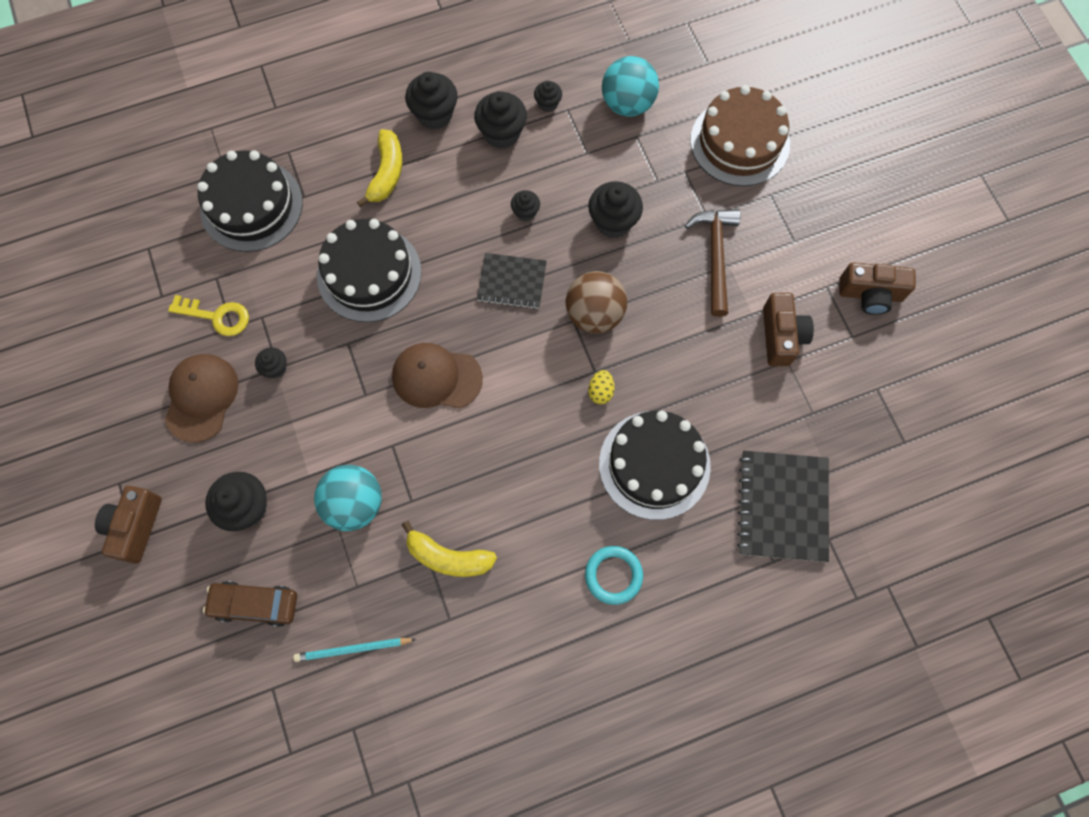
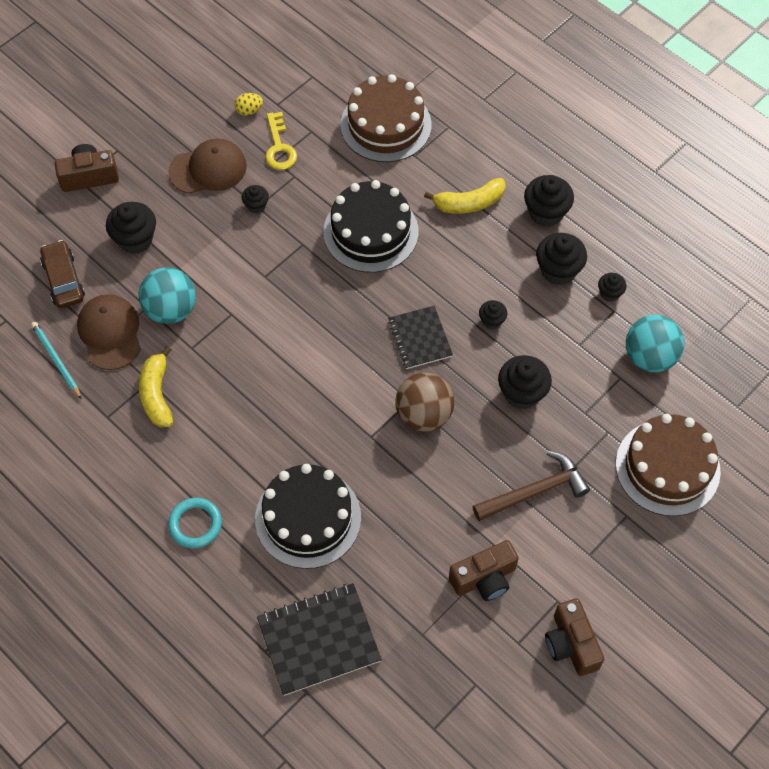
camera: 65 degrees right, 10 degrees down
(251, 206) = (386, 125): black cake -> brown cake
(436, 377) = (304, 320): brown cap -> brown cap (110, 333)
(600, 391) = (354, 448): yellow egg -> yellow egg (249, 110)

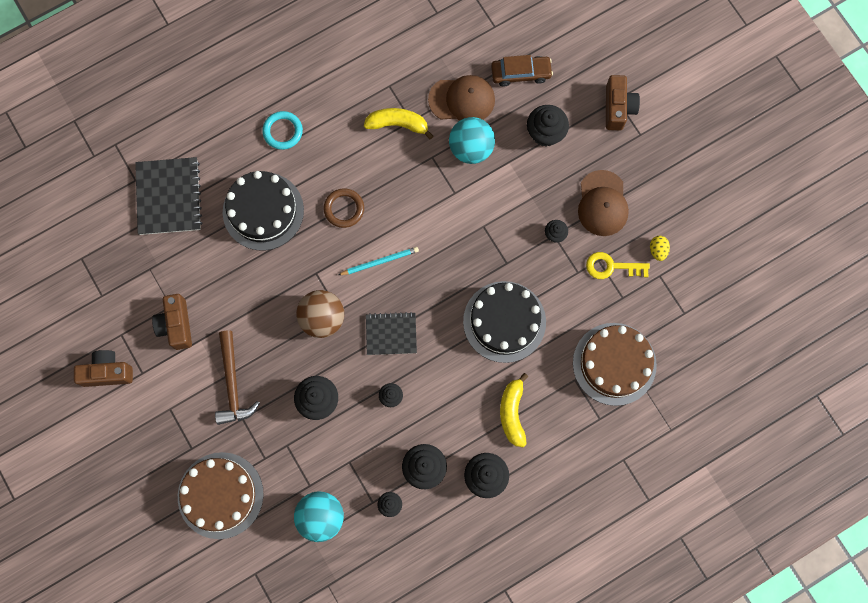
camera: 105 degrees right, 15 degrees up
(56, 360) = (448, 57): turquoise pencil -> turquoise pencil (380, 261)
(281, 426) = (344, 209): none -> brown ring

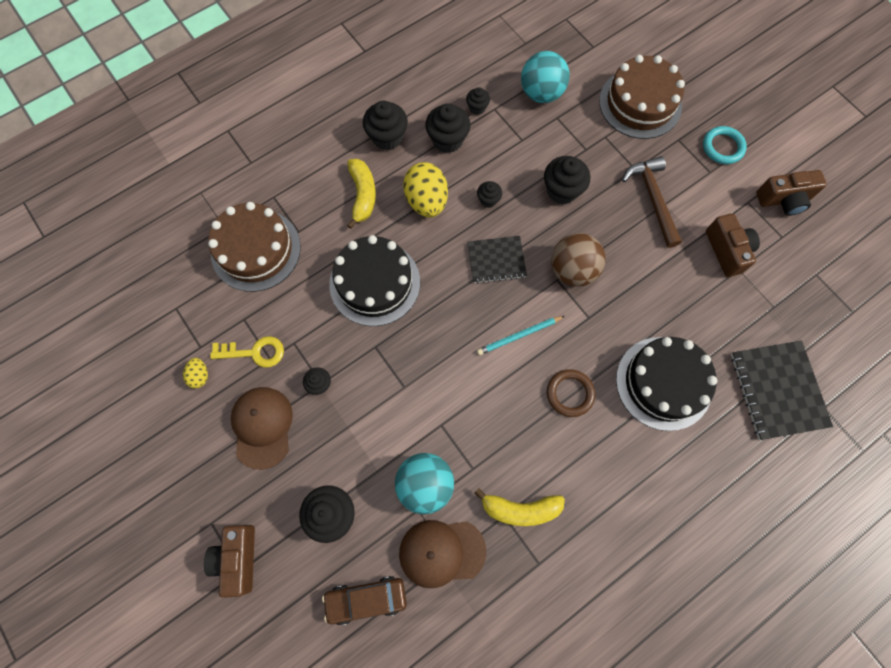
camera: 175 degrees right, 5 degrees down
(283, 131) = (662, 486): turquoise ring -> turquoise ring (722, 147)
(451, 401) = (426, 201): none -> yellow egg

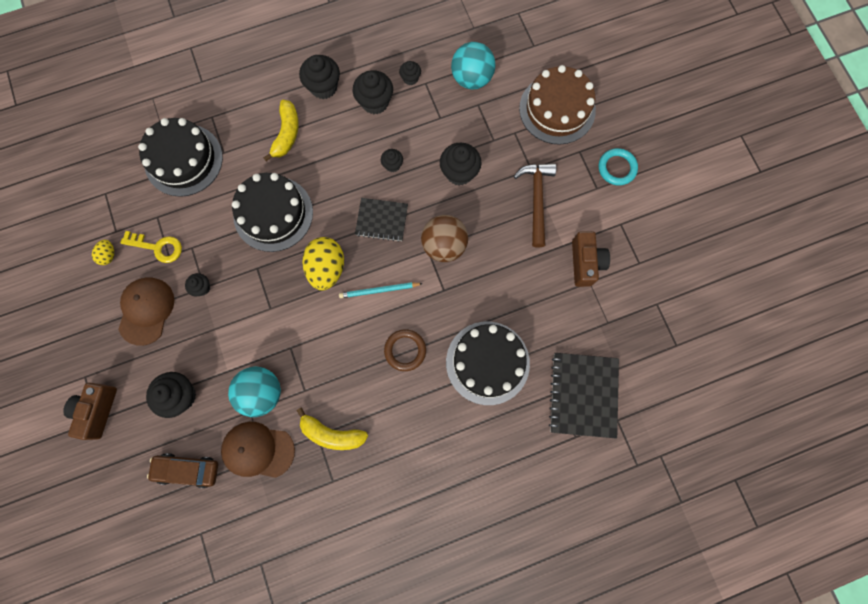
camera: 15 degrees right, 5 degrees up
(256, 250) = (183, 160): brown cake -> black cake
(426, 201) = (339, 153): yellow egg -> yellow egg (327, 268)
(783, 200) = (653, 230): brown camera -> none

